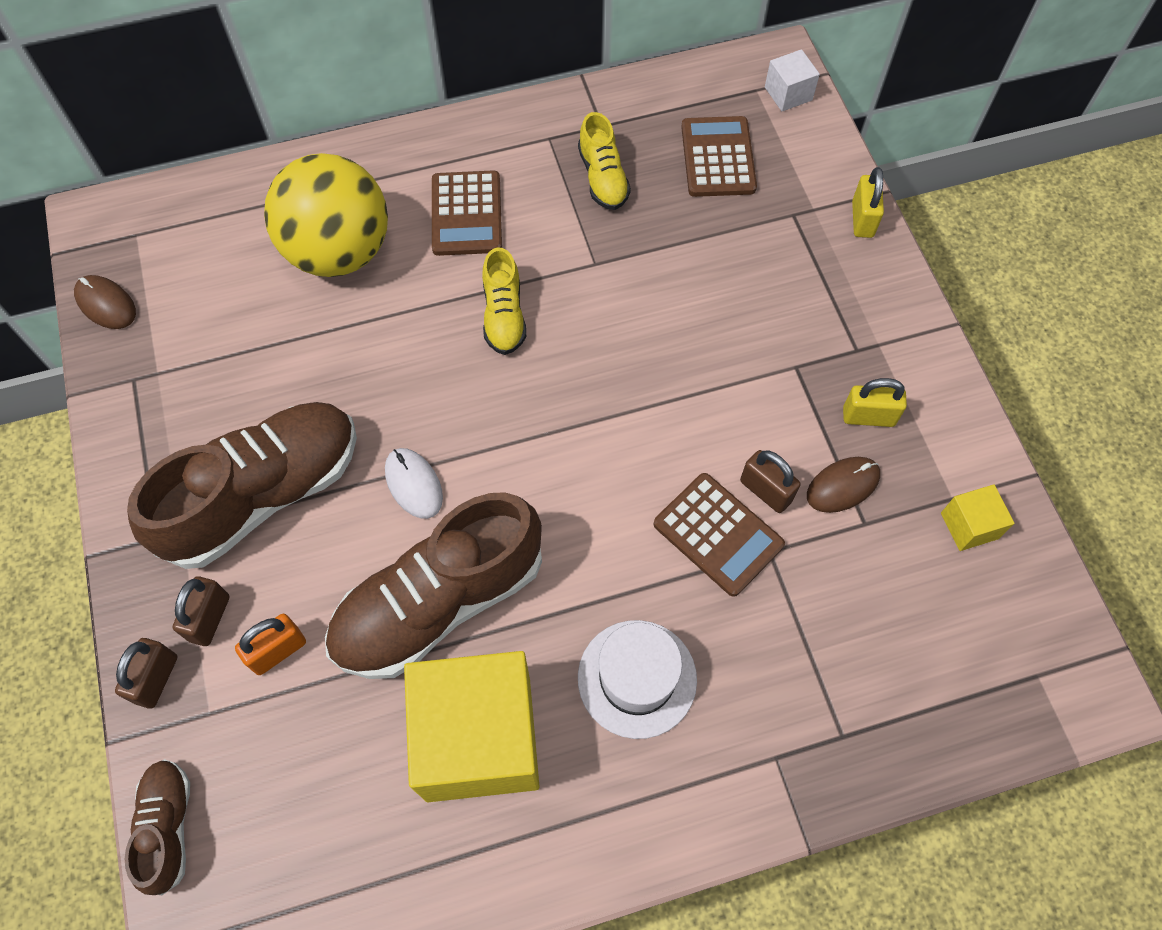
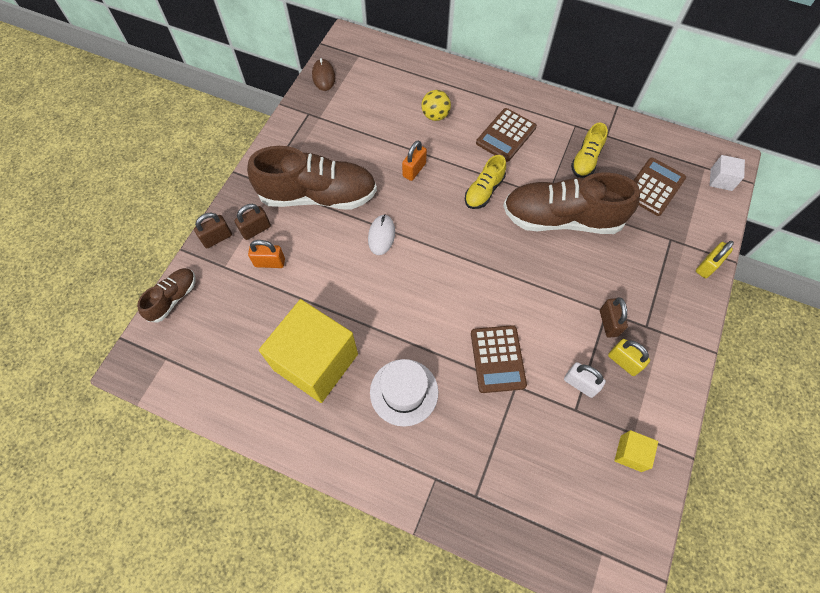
camera: 40 degrees right, 0 degrees up
(339, 251) = (435, 115): yellow ball -> yellow ball, size x0.46
(378, 354) = (414, 170): none -> orange padlock
(439, 602) = (349, 293): brown shoe -> brown shoe (561, 218)
(766, 491) = (539, 357): brown padlock -> brown padlock (608, 323)
(842, 486) = (580, 384): brown mouse -> white padlock

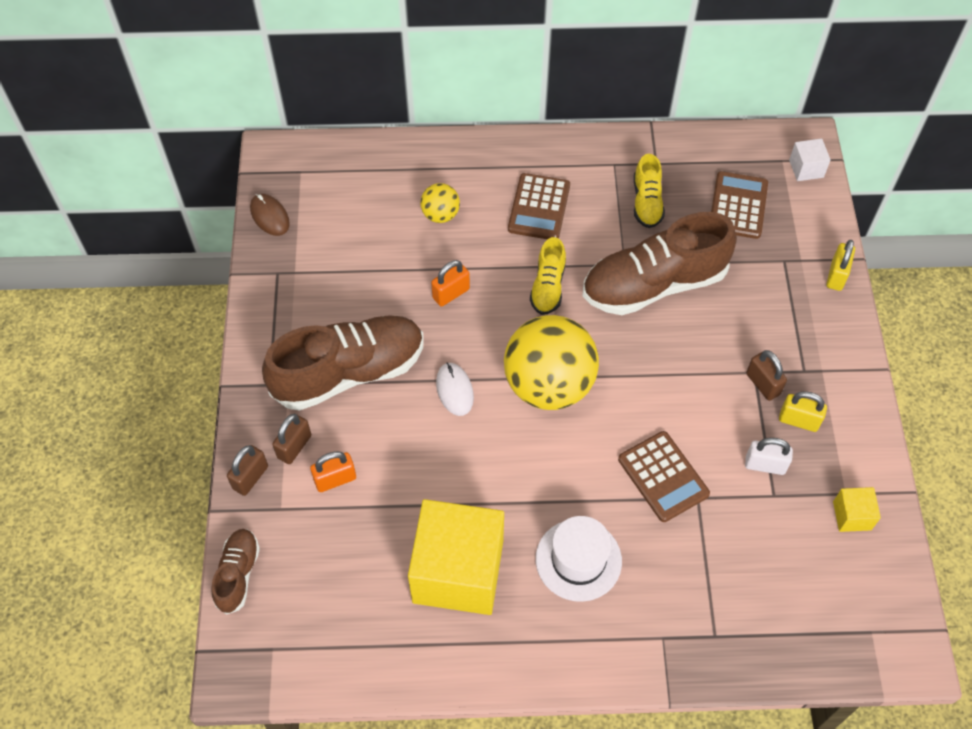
camera: 25 degrees left, 5 degrees down
(414, 170) = (451, 293): orange padlock -> orange padlock turned 45 degrees clockwise
(448, 258) = (549, 385): none -> yellow ball

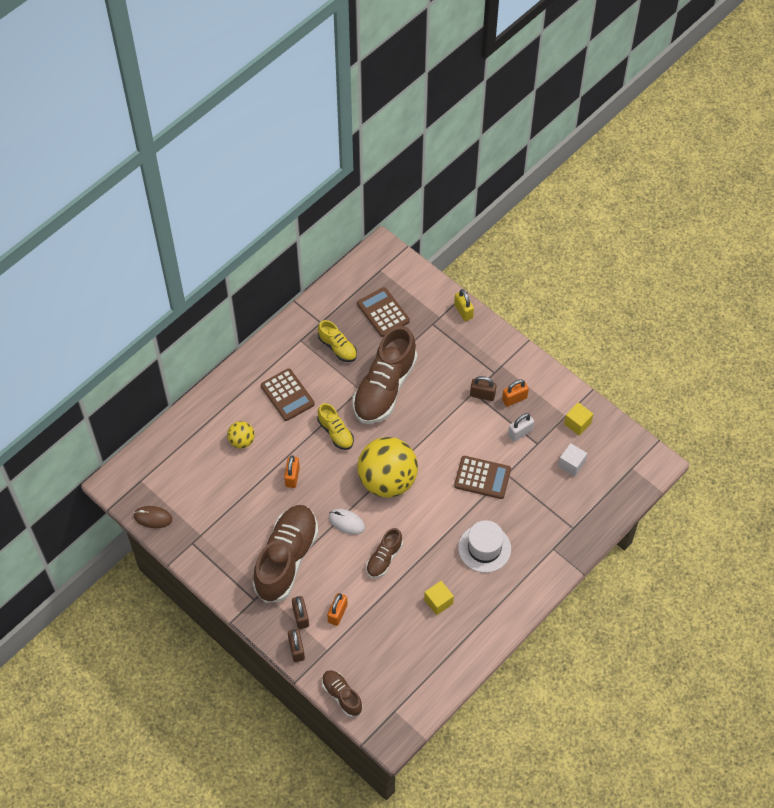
camera: 45 degrees left, 0 degrees up
(451, 466) = (384, 558): none -> brown shoe
(458, 571) = (438, 602): yellow cube -> yellow cube, size x0.42
(798, 420) = (514, 399): yellow padlock -> orange padlock
(806, 168) = (396, 265): white cube -> white cube (571, 464)

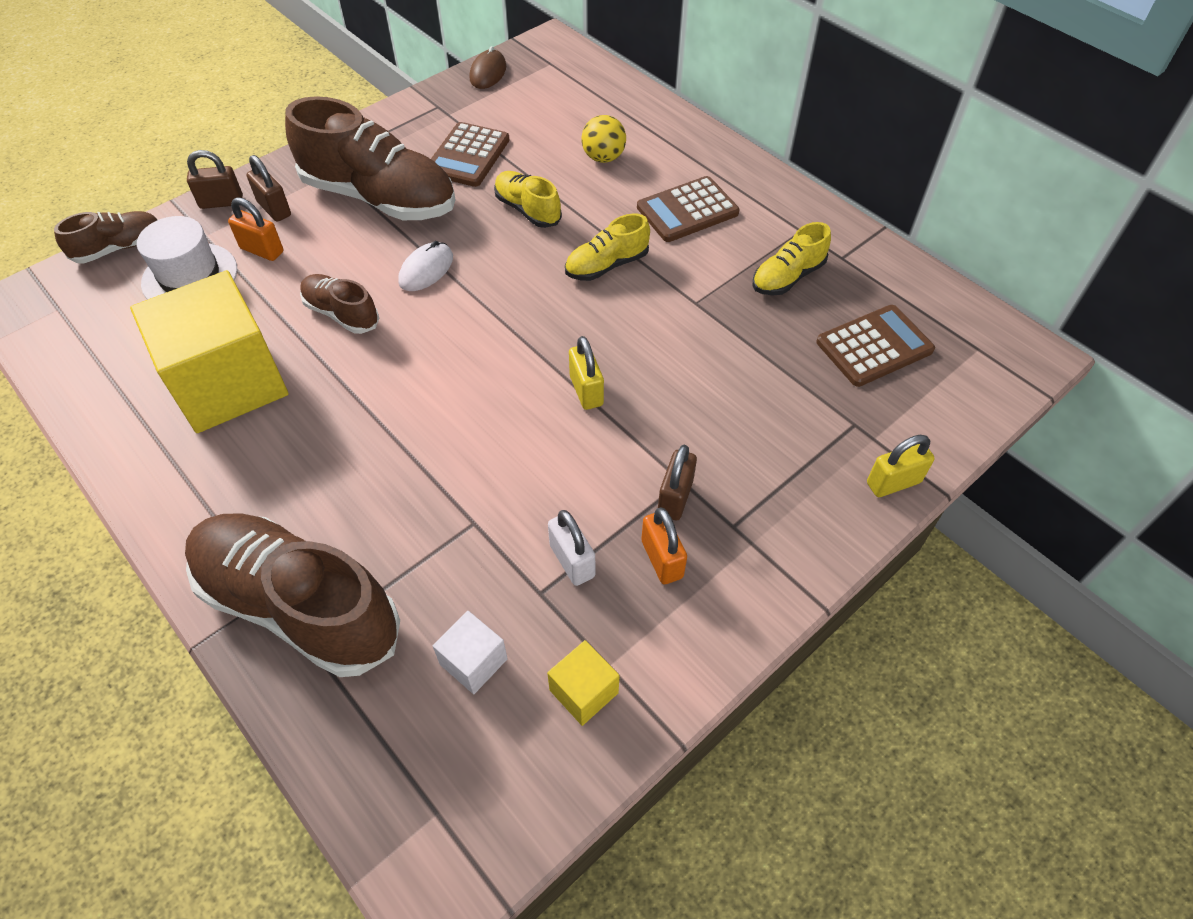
camera: 95 degrees right, 5 degrees down
(292, 477) = (527, 210): orange padlock -> yellow shoe
(301, 617) = (274, 209): brown padlock -> brown padlock turned 60 degrees clockwise
(384, 388) = (697, 337): brown shoe -> brown shoe (299, 605)
(387, 480) = (496, 328): yellow ball -> none
(425, 435) = (586, 390): none -> yellow padlock
(438, 602) = (228, 383): yellow cube -> yellow cube, size x2.36
(482, 478) = (473, 477): brown calculator -> brown calculator (468, 156)
(484, 548) = (313, 465): white hat -> white hat (190, 276)

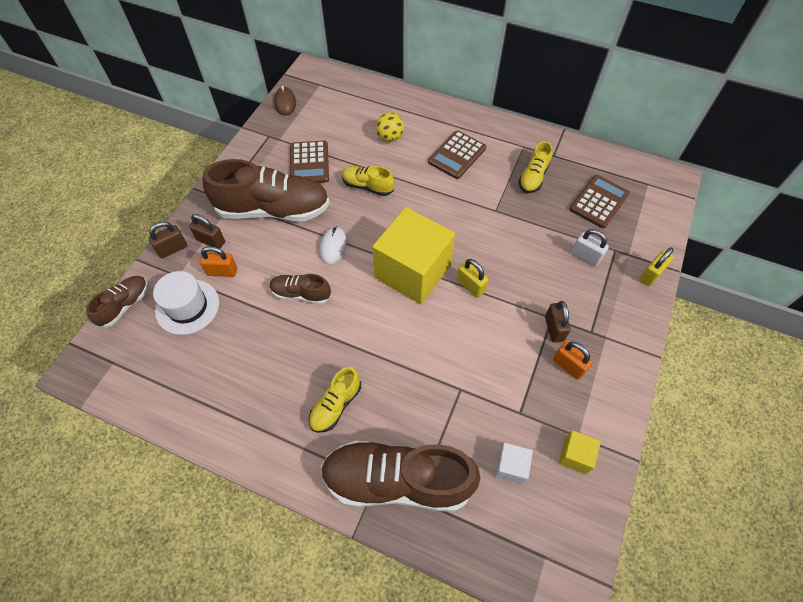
camera: 25 degrees left, 5 degrees up
(228, 383) = (262, 366): yellow cube -> yellow cube (413, 271)
(572, 561) = (525, 387): white padlock -> white padlock (586, 256)
(606, 265) = (434, 205): yellow shoe -> yellow shoe (336, 405)

